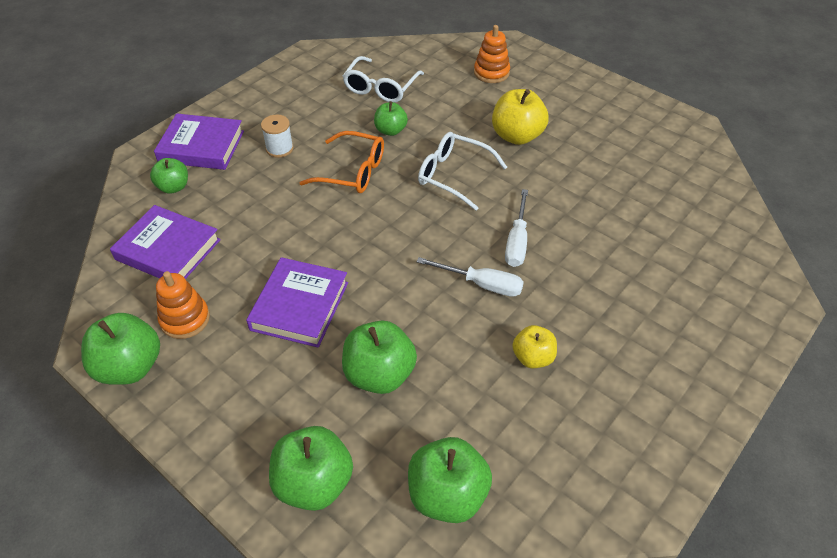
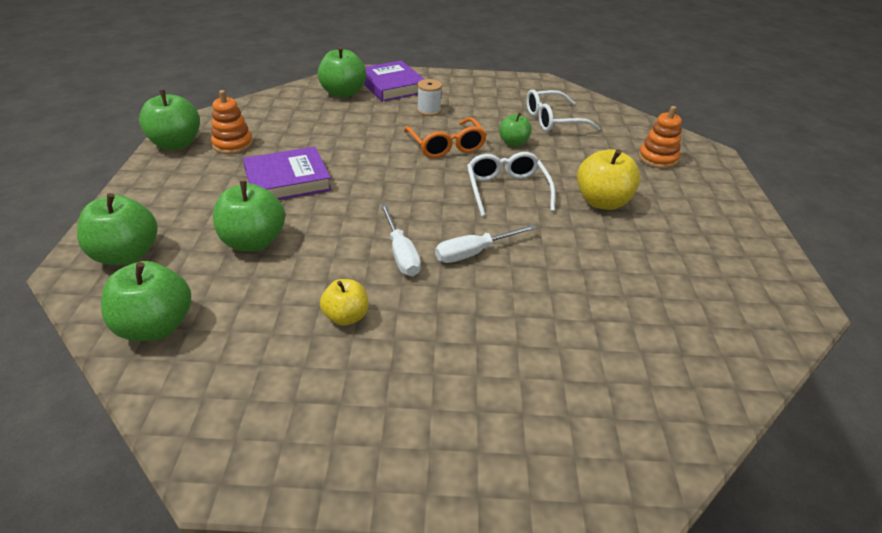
camera: 50 degrees right, 10 degrees down
(168, 249) = (287, 114): purple book -> none
(173, 187) = (343, 93): green apple -> green apple, size x1.63

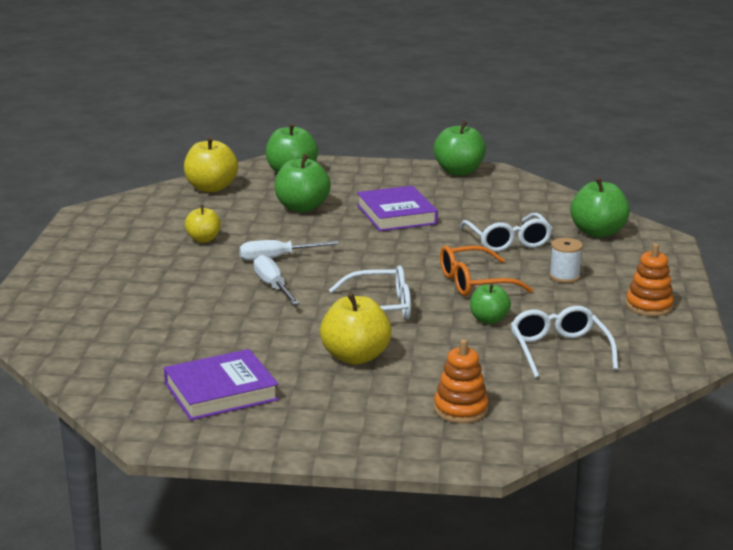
camera: 95 degrees right, 15 degrees down
(155, 327) = (211, 188): green apple -> yellow apple
(233, 144) = (461, 191): orange stacking toy -> orange stacking toy (649, 306)
(360, 128) = (508, 241): none -> white glasses
(392, 86) = (630, 257): purple book -> purple book (221, 392)

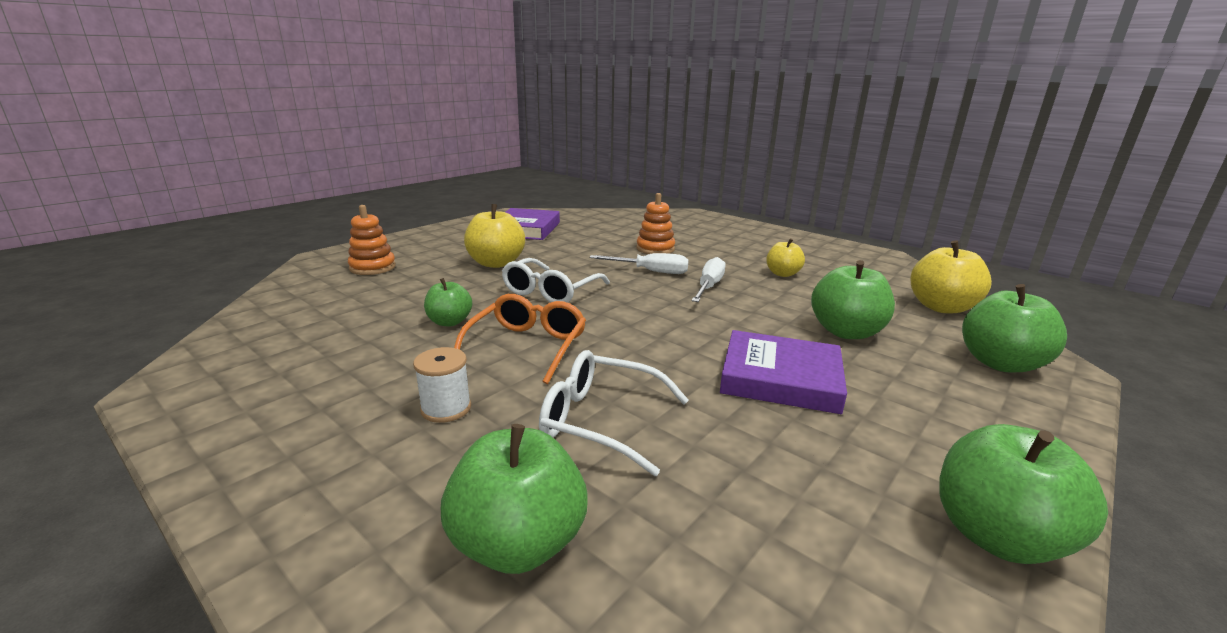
camera: 125 degrees right, 0 degrees up
(559, 350) = (343, 327): white glasses -> none
(649, 306) = (276, 426): orange stacking toy -> orange stacking toy (655, 249)

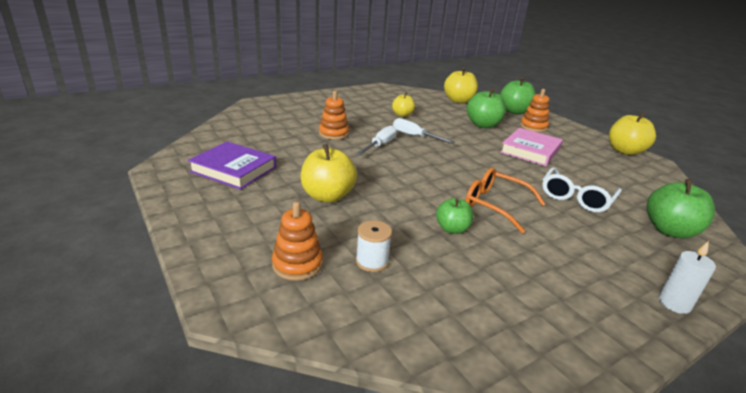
camera: 75 degrees left, 5 degrees up
(263, 495) = (674, 303): none -> white candle
(446, 408) = (574, 240): white spool -> white spool (372, 261)
(550, 291) = (405, 183): white glasses -> none
(780, 378) = (530, 150): purple book -> pink book
(935, 385) = (533, 127): none -> orange stacking toy
(996, 536) = (625, 151): green apple -> yellow apple

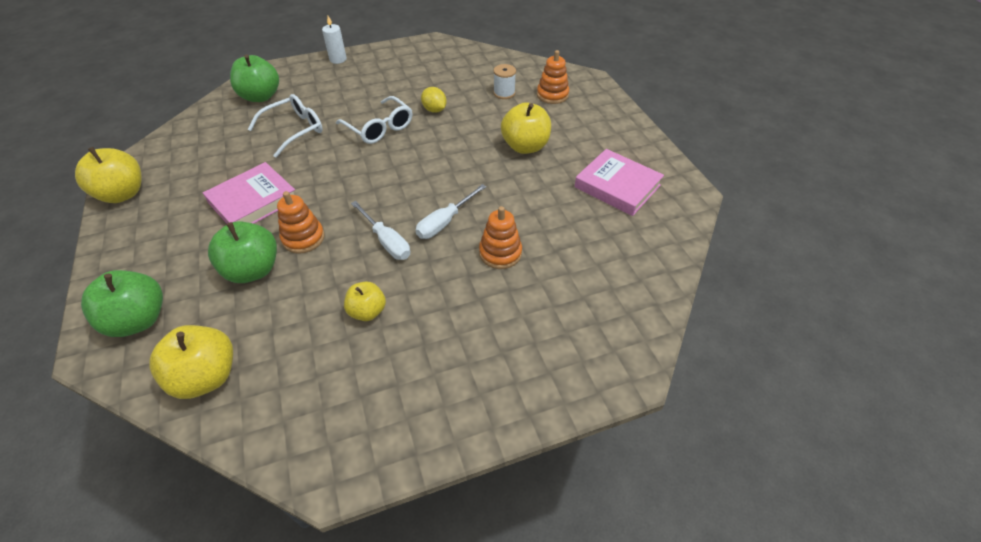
camera: 165 degrees left, 20 degrees up
(233, 169) = (617, 186): purple book -> pink book
(452, 229) = (434, 110): green apple -> yellow lemon
(495, 205) = (379, 128): orange glasses -> white glasses
(533, 127) = (173, 261): orange stacking toy -> orange stacking toy (303, 238)

